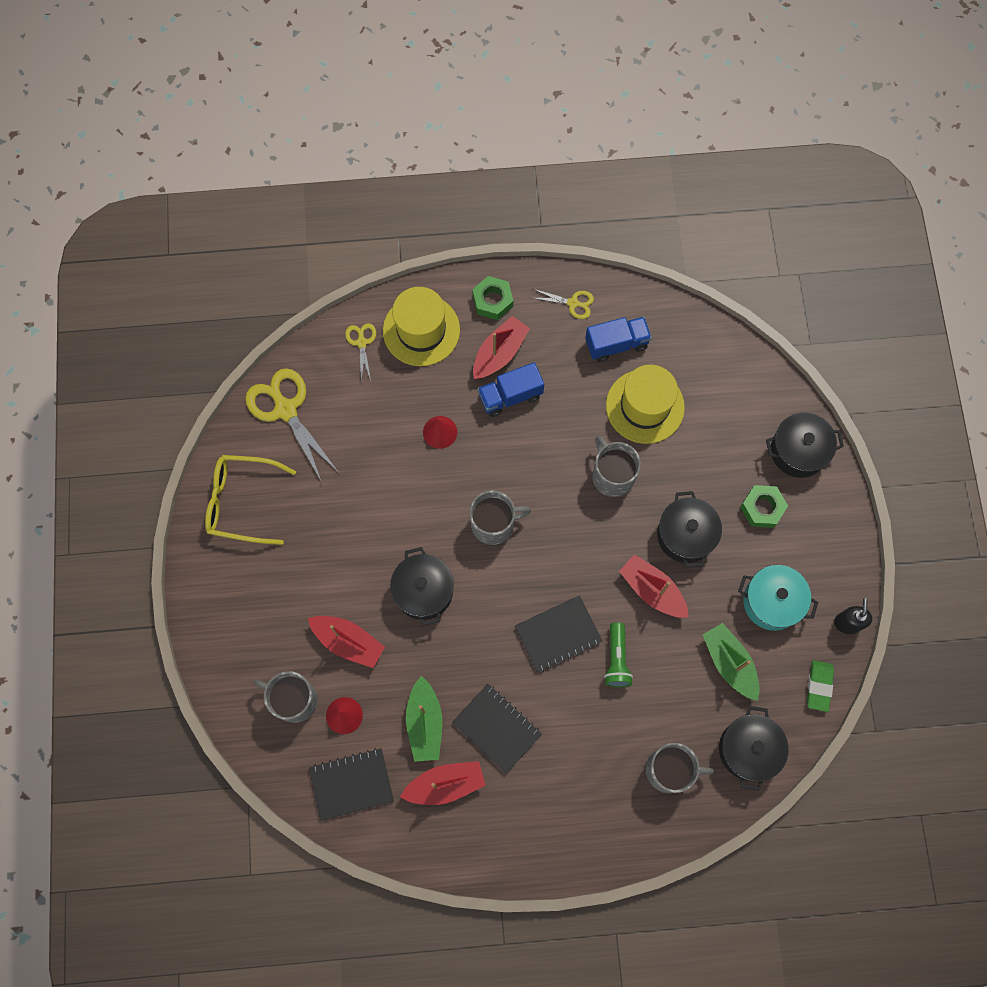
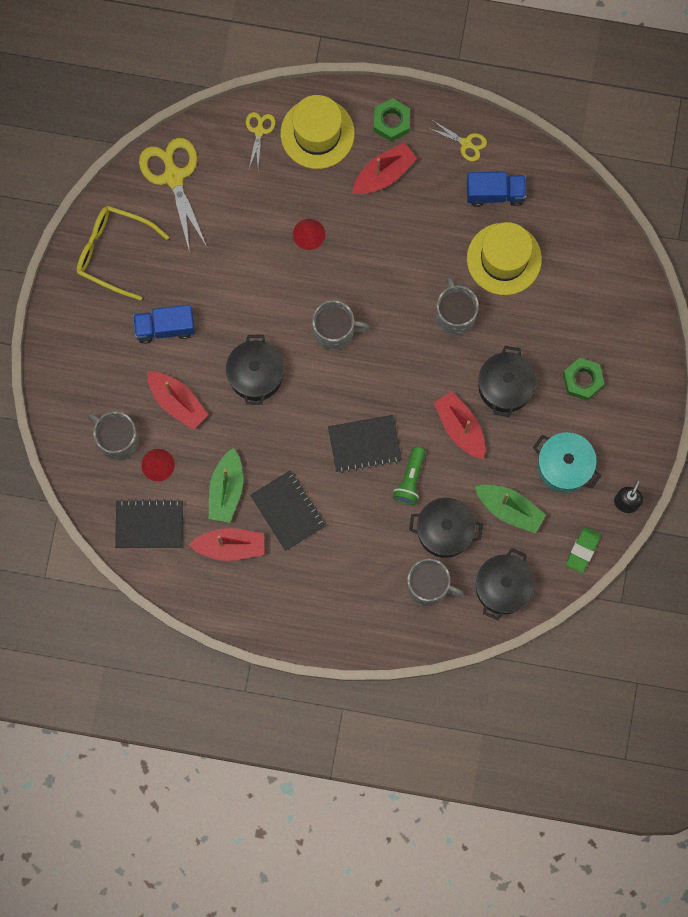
camera: 15 degrees right, 5 degrees up
(510, 396) = (382, 217): blue truck -> blue truck (165, 327)
(729, 663) = (509, 509): green boat -> green boat turned 135 degrees clockwise
(798, 451) = (632, 337): black pot -> black pot (444, 531)

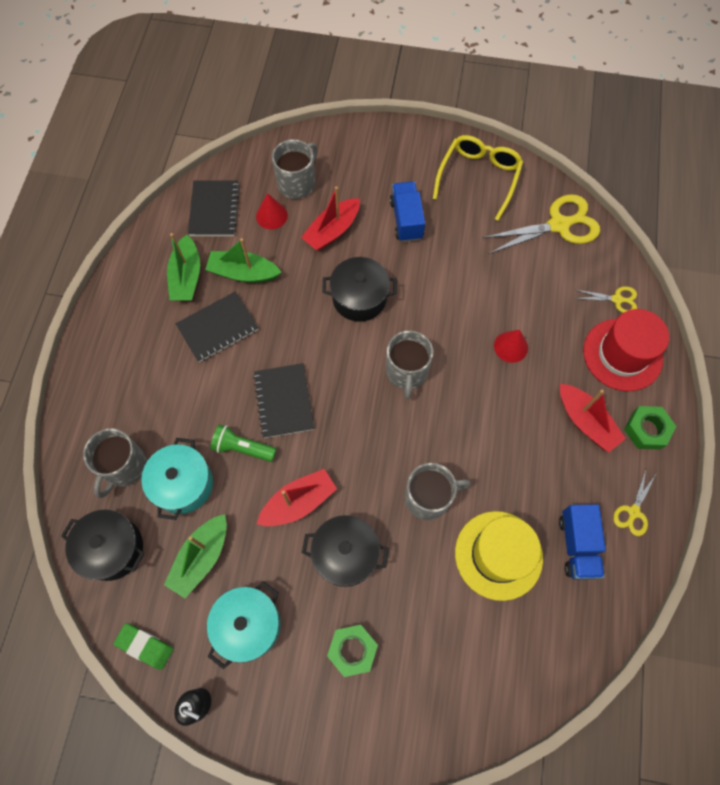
camera: 90 degrees right, 10 degrees down
(230, 546) = (186, 277): red boat -> green boat
(317, 133) = (622, 354): yellow hat -> red hat
(444, 531) = (183, 484): black pot -> turquoise pot

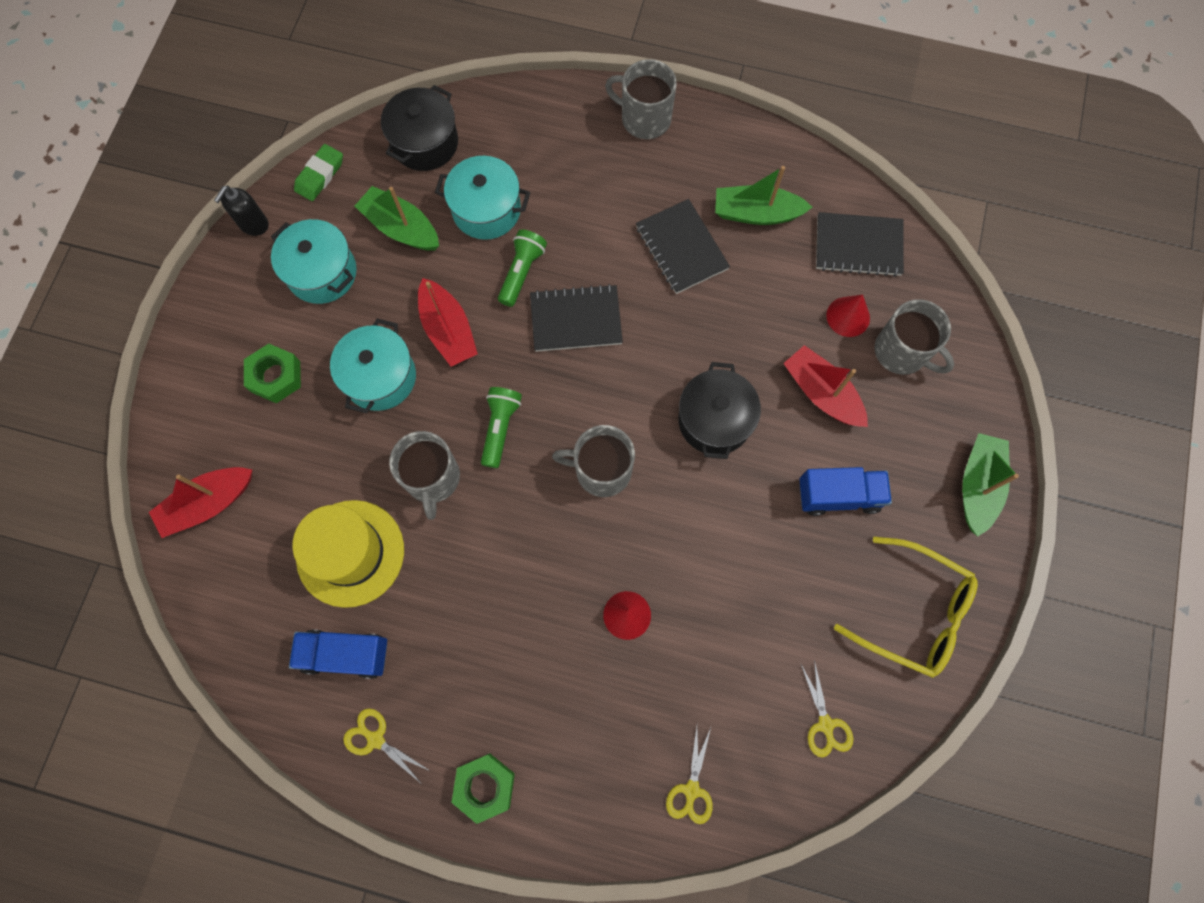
camera: 95 degrees right, 5 degrees up
(124, 467) = (515, 151): grey mug -> grey mug (644, 118)
(243, 273) = (759, 279): green boat -> green boat (977, 486)
(345, 554) = (380, 377): black pot -> turquoise pot
(381, 450) = (500, 428): none -> green flashlight
(559, 225) = (825, 724): yellow scissors -> yellow scissors, size x0.51
(585, 422) = (506, 700): red boat -> red boat (208, 504)
(622, 354) = (601, 777): red hat -> none

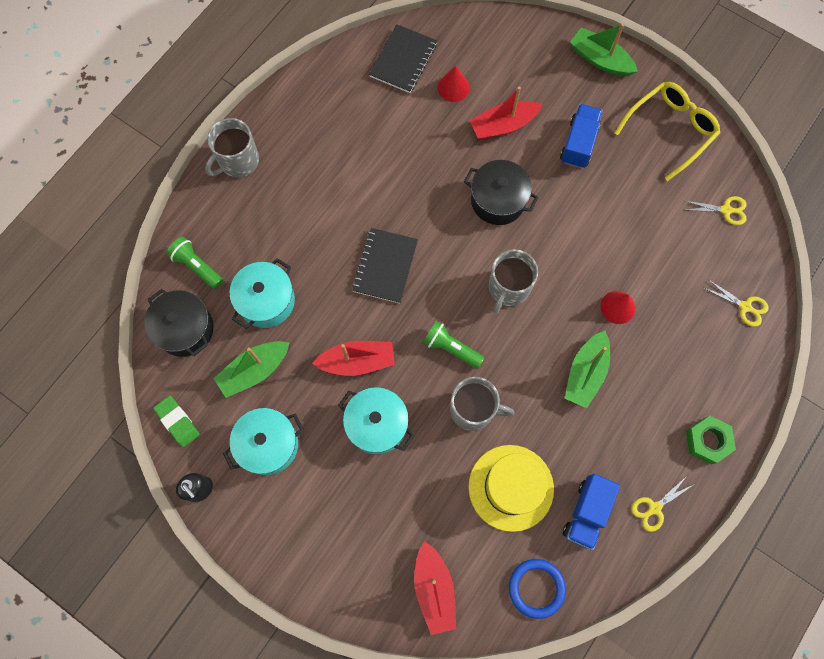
camera: 70 degrees left, 0 degrees up
(239, 621) = (536, 588): none -> blue ring
(275, 376) = (345, 507): green nut -> none
(522, 272) = (331, 292): green flashlight -> green flashlight (197, 266)
(681, 248) = (357, 174): black notebook -> none
(756, 213) = (350, 115): green boat -> green boat (585, 373)
(902, 352) = (492, 65): grey mug -> none

